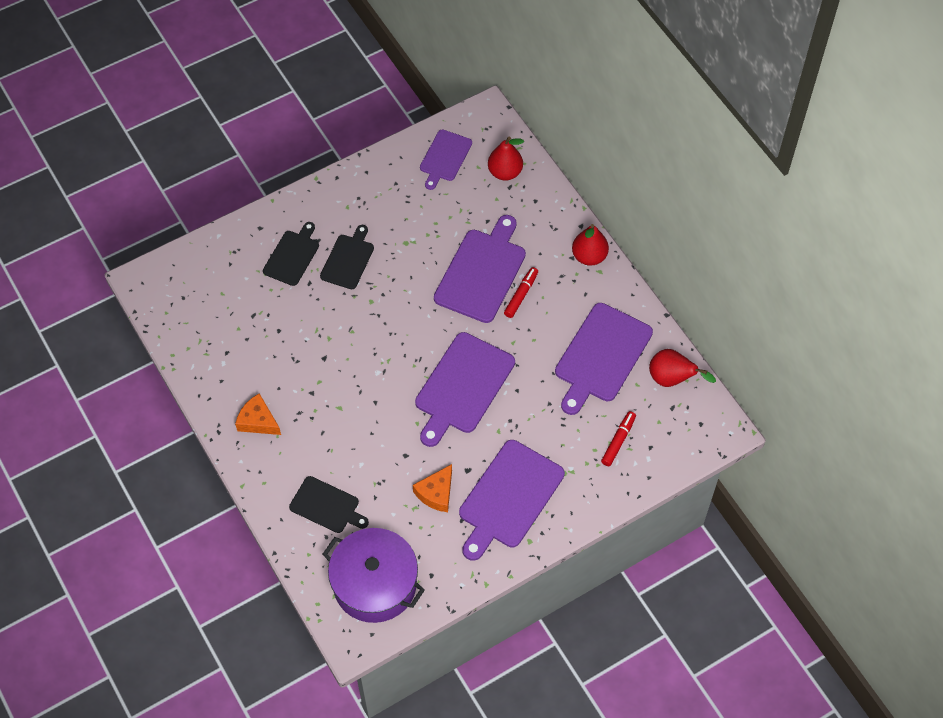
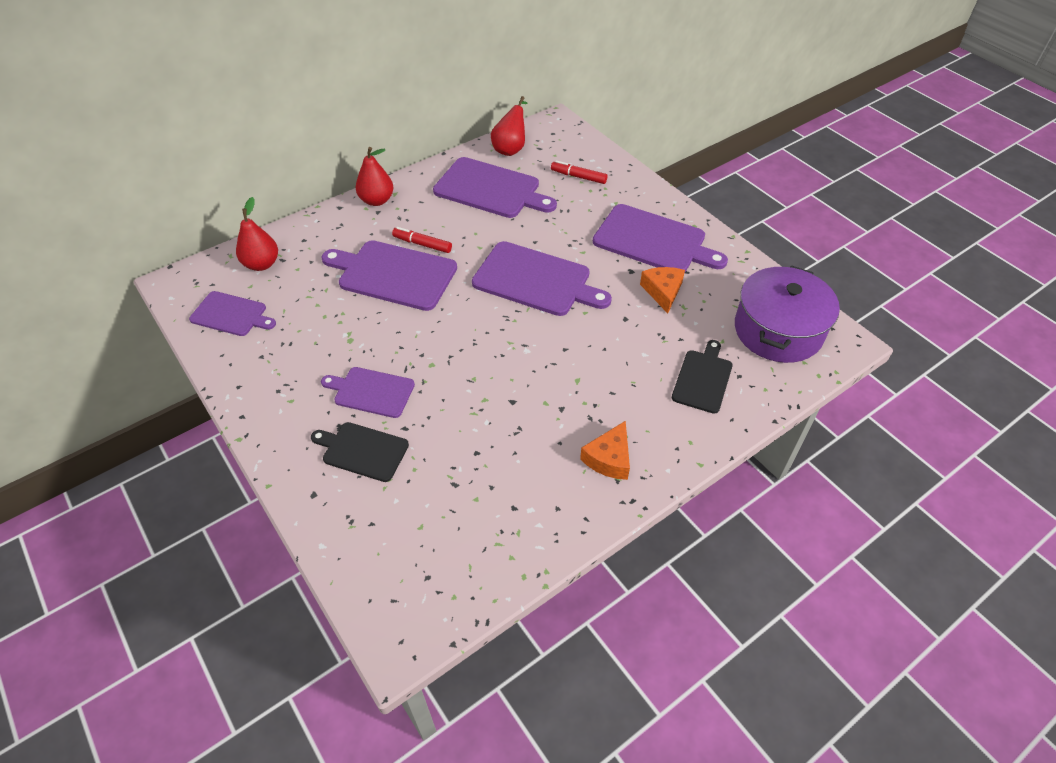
camera: 95 degrees left, 10 degrees down
(348, 259) = (371, 391): black cutting board -> purple cutting board
(436, 493) = (662, 291): orange cheese -> orange cheese turned 120 degrees counterclockwise

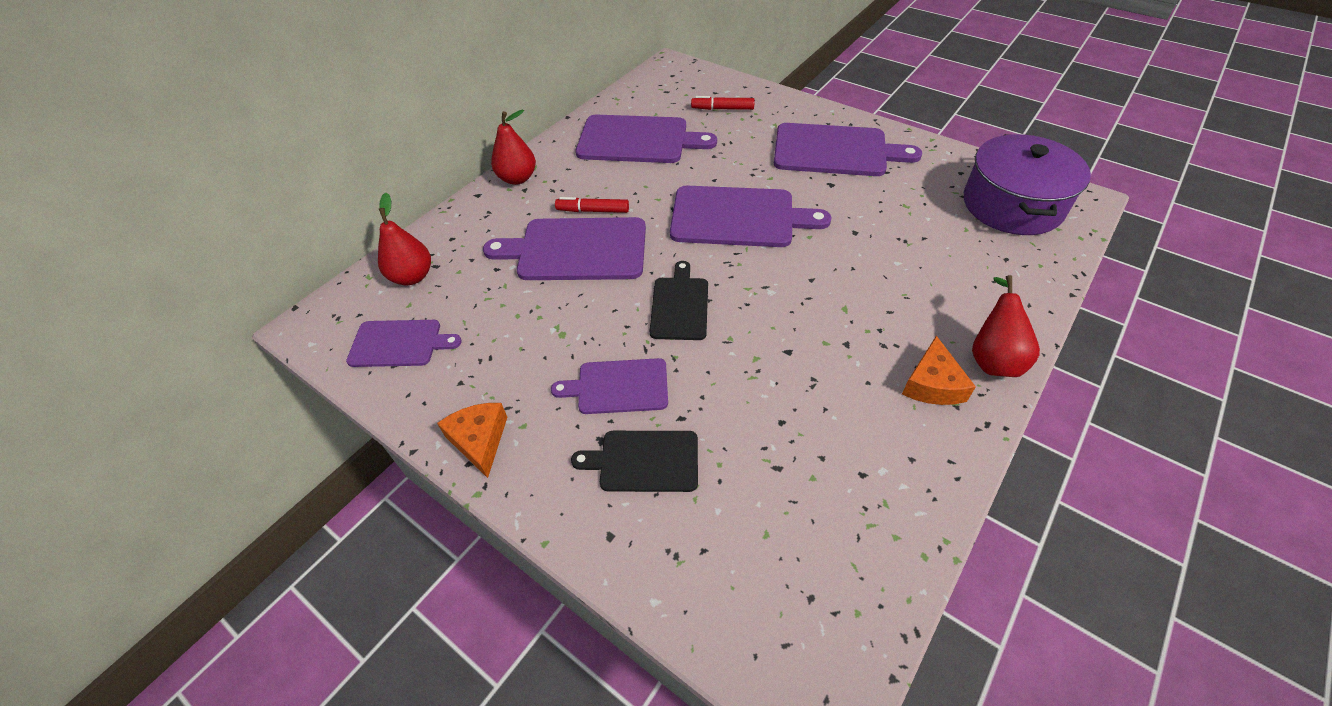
camera: 15 degrees left, 0 degrees up
(510, 148) = (637, 98): red pear -> red pear (992, 358)
(662, 291) = (875, 196): orange cheese -> orange cheese (479, 440)
(703, 379) = (973, 271): black cutting board -> black cutting board (680, 305)

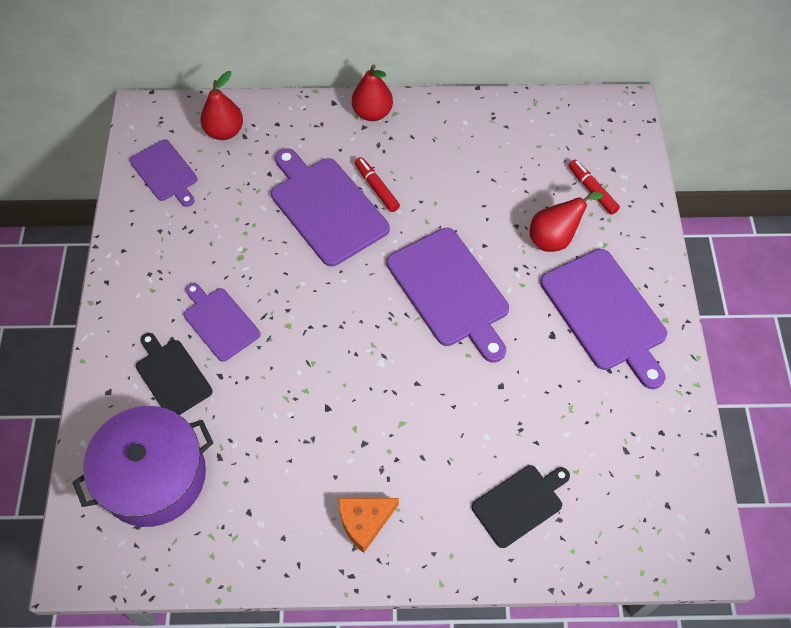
camera: 50 degrees right, 10 degrees up
(479, 440) = (125, 275): orange cheese -> none
(638, 140) = (490, 158): purple cutting board -> none
(680, 305) = (321, 311): black cutting board -> black cutting board (520, 504)
(992, 358) = (424, 554): red pear -> red pear (555, 238)
(1012, 205) = (645, 496): purple pot -> purple pot (154, 476)

